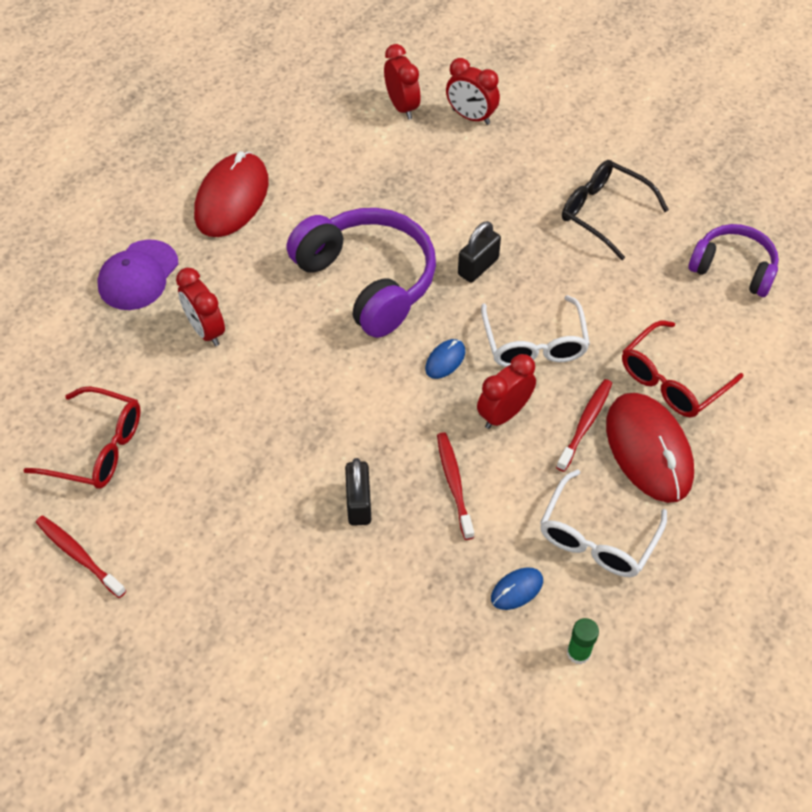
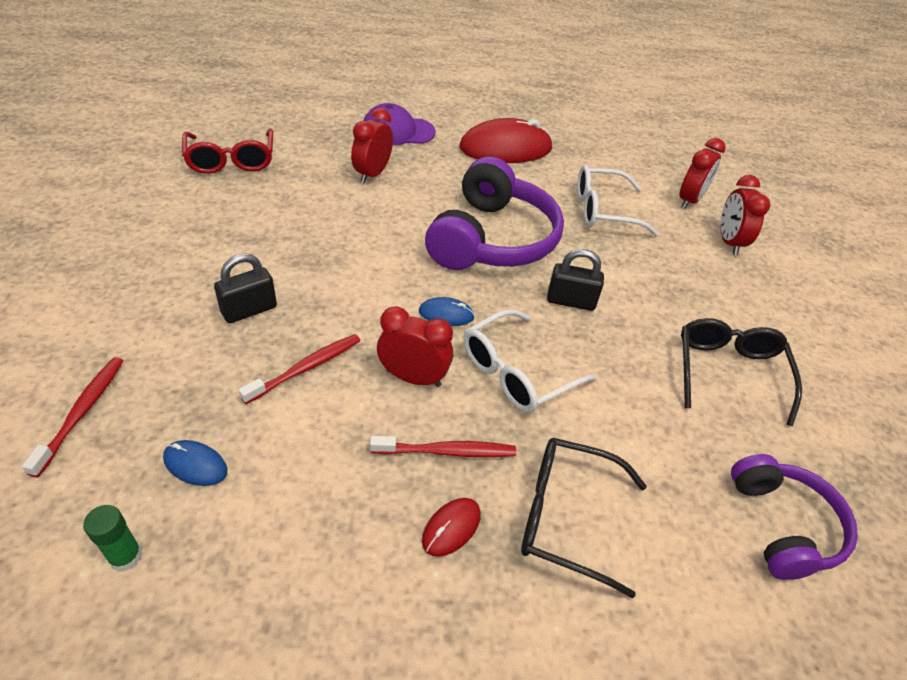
camera: 55 degrees right, 10 degrees down
(79, 556) = (129, 181): red toothbrush -> red toothbrush (81, 413)
(597, 537) = (298, 518): white glasses -> white glasses (603, 210)
(648, 449) = (451, 528): red mouse -> red mouse, size x0.44
(671, 380) = (566, 517): red glasses -> black glasses

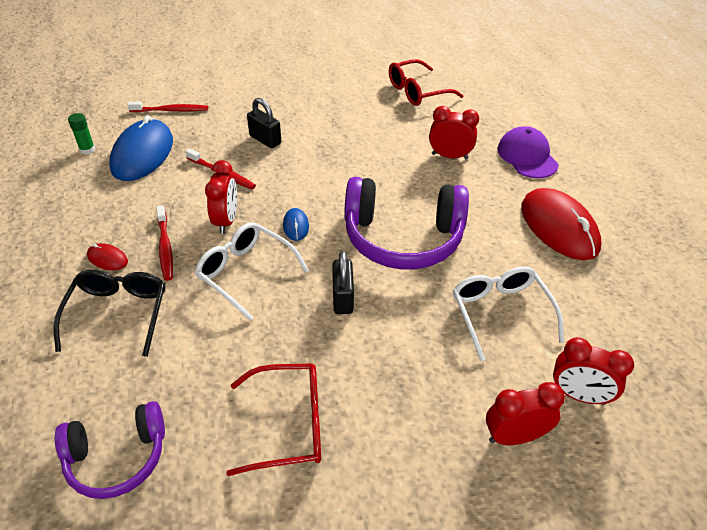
camera: 80 degrees right, 0 degrees up
(195, 464) = (142, 154): blue mouse -> blue mouse, size x2.30
(728, 372) = (289, 424): black glasses -> red glasses

